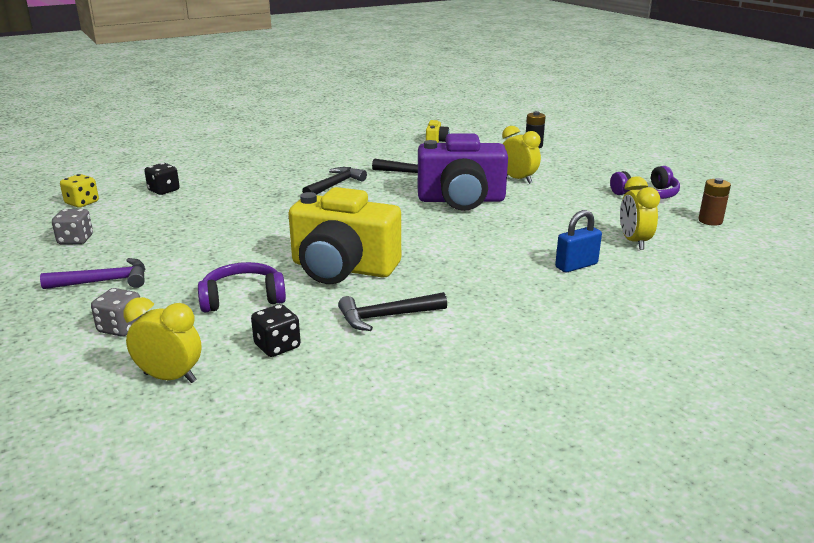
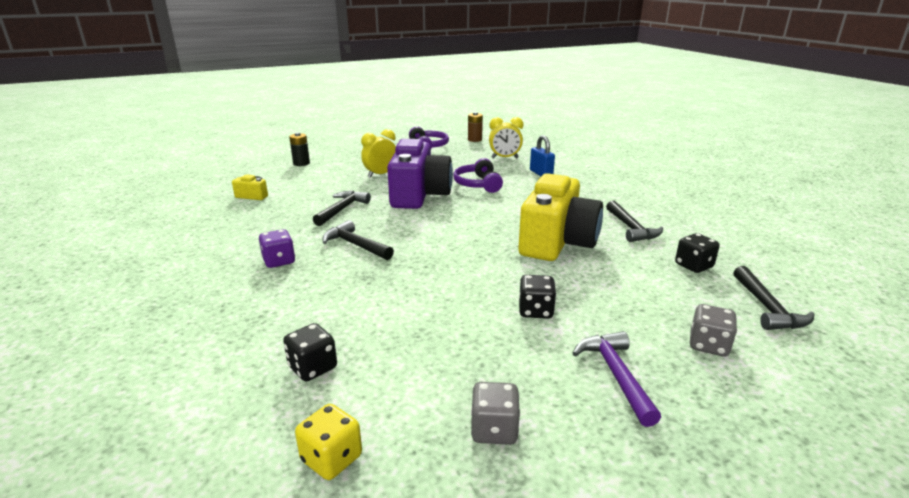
camera: 85 degrees left, 0 degrees up
(170, 378) = (767, 308): yellow clock -> black hammer
(206, 254) = (535, 311): none -> black dice
(243, 298) = (624, 284): purple headphones -> purple headphones (478, 184)
(307, 166) = (279, 261): none -> purple dice

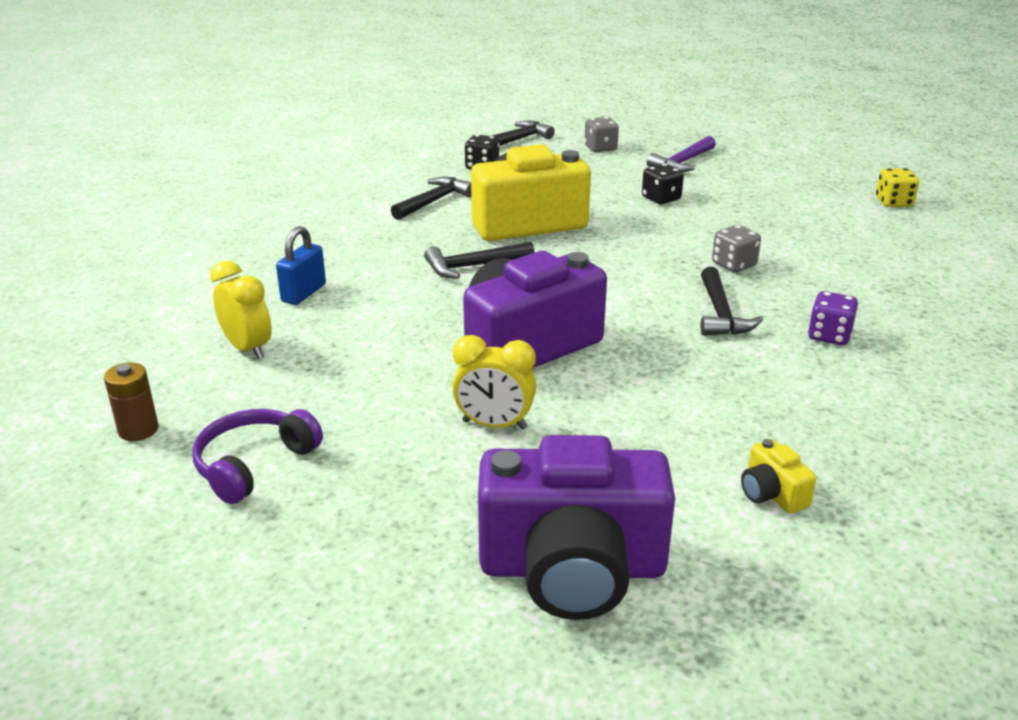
camera: 130 degrees left, 5 degrees up
(301, 163) = (572, 568): black battery -> purple camera
(313, 367) = (871, 239): black dice -> none
(342, 209) = (666, 376): black hammer -> black hammer (473, 266)
(478, 184) = (417, 321): purple headphones -> none
(494, 430) = (790, 177): grey dice -> grey dice (734, 265)

